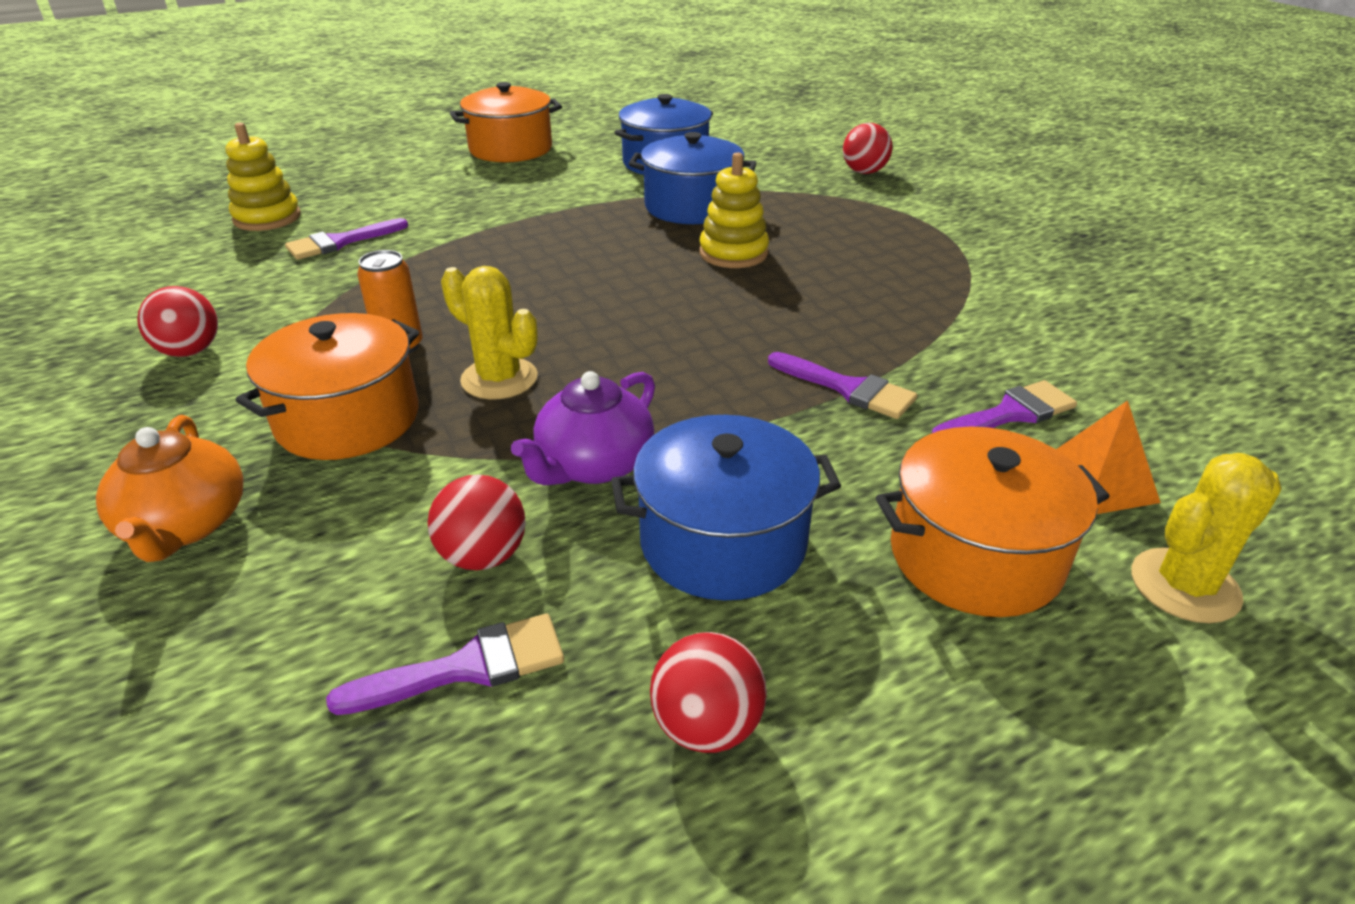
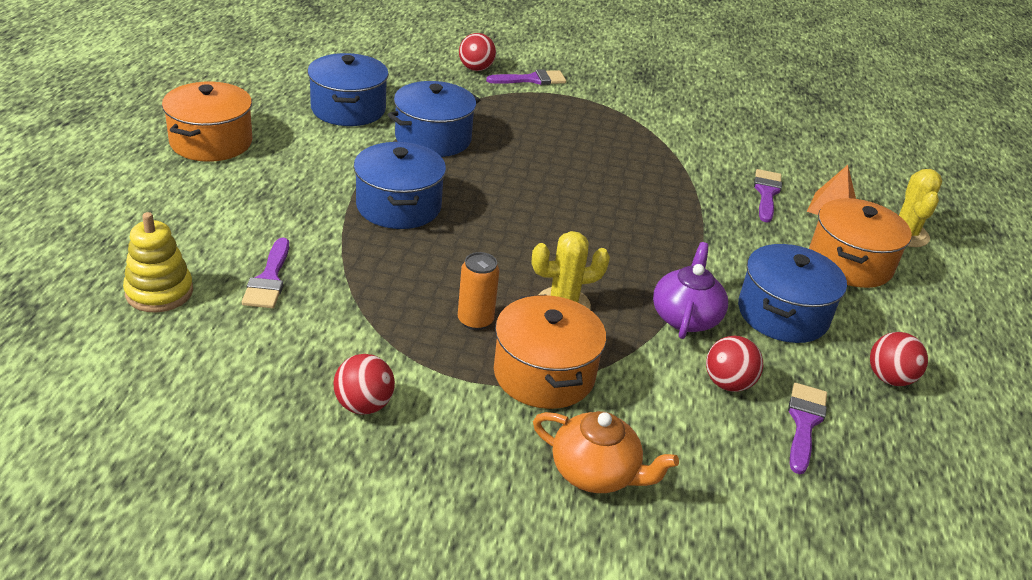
camera: 55 degrees left, 0 degrees up
(544, 239) = (398, 206): none -> blue pot
(593, 465) = (685, 317): purple teapot -> purple teapot turned 150 degrees counterclockwise
(733, 253) = (517, 162): yellow stacking toy -> none
(848, 388) = (700, 215): purple brush -> purple brush (532, 79)

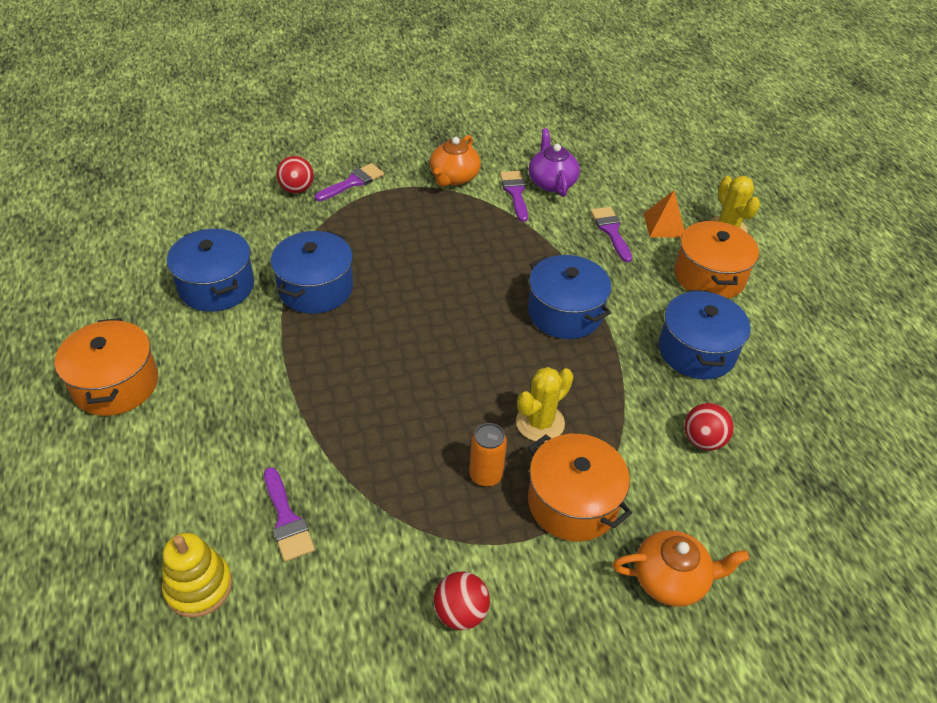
camera: 25 degrees left, 10 degrees up
(398, 206) = (339, 380): blue pot -> blue pot (565, 313)
(633, 105) = (454, 177): none -> orange teapot
(685, 317) = (634, 389): purple teapot -> purple teapot (551, 182)
(804, 422) = (773, 450): purple brush -> purple brush (515, 193)
(889, 378) = (799, 377): red ball -> none

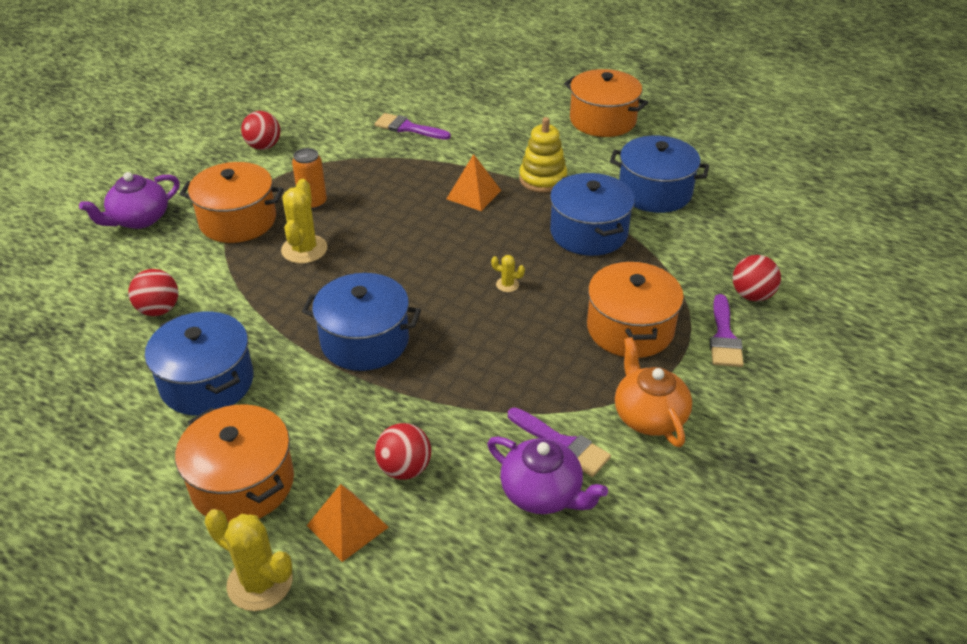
camera: 140 degrees right, 5 degrees down
(199, 587) = (414, 91): yellow stacking toy -> yellow stacking toy (542, 179)
(343, 382) = (474, 194): none -> orange pyramid
(394, 217) = (630, 329): none -> orange pot
(426, 289) = (507, 285): none -> yellow cactus
(611, 231) = (404, 468): purple brush -> red ball
(671, 579) = (139, 219): orange teapot -> purple teapot

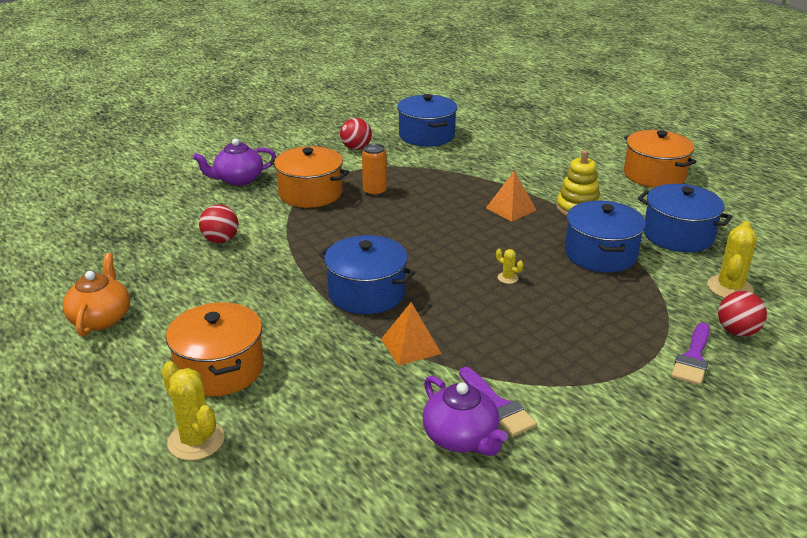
camera: 20 degrees right, 10 degrees down
(207, 382) = (230, 295): blue pot -> blue pot (426, 135)
(304, 249) = (351, 221): yellow cactus -> yellow cactus (729, 288)
(347, 526) = (284, 419): orange pyramid -> orange pyramid (410, 346)
(404, 468) = (352, 390): red ball -> none
(407, 128) = (478, 154): purple brush -> none
(630, 329) = (604, 333): orange pot -> none
(648, 415) = (589, 403): orange teapot -> orange teapot (101, 318)

